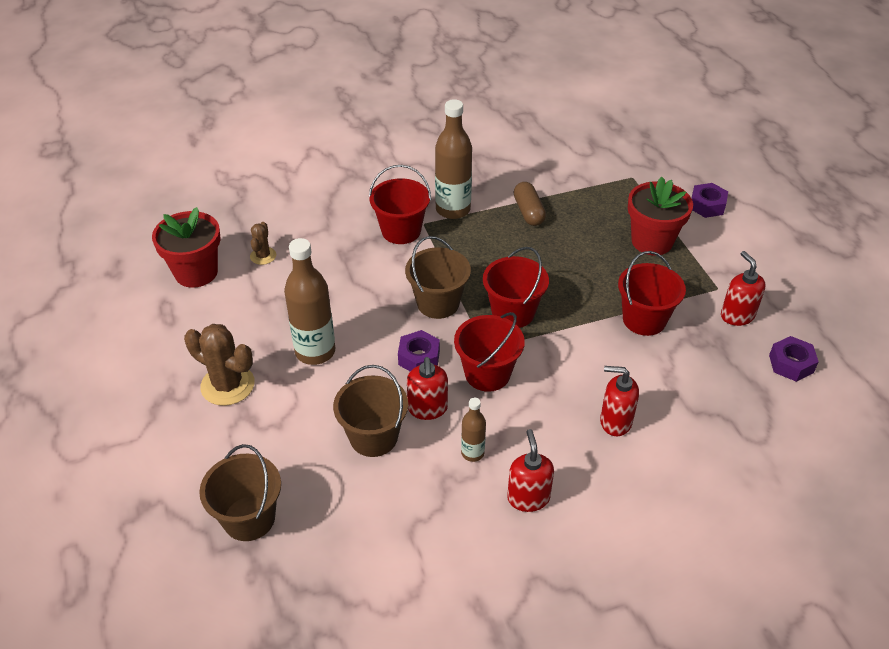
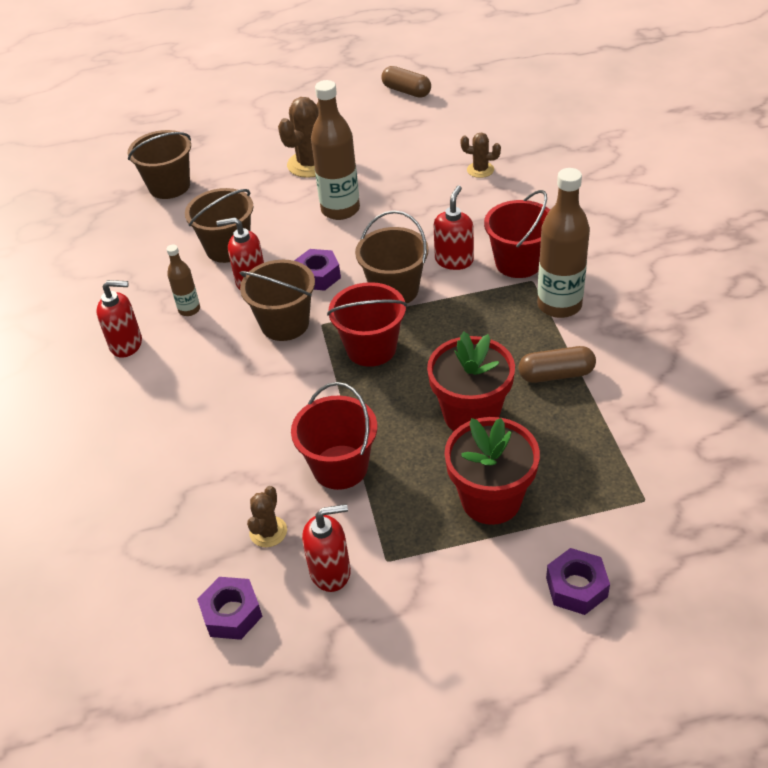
camera: 100 degrees right, 0 degrees up
(99, 316) = (406, 91): none -> brown capsule
(196, 272) = (458, 133): red flower pot -> red flower pot (471, 415)
(487, 374) = (285, 324): red bucket -> brown bucket
(615, 421) = (193, 418): red soap dispenser -> red soap dispenser (454, 260)
(716, 353) = (268, 532): none -> brown cactus

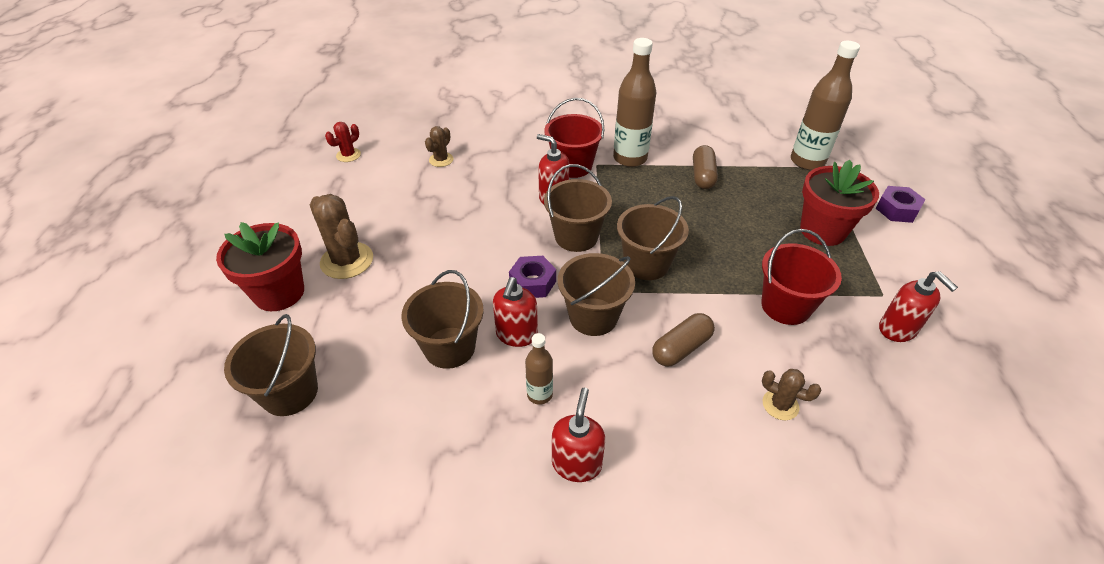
camera: 80 degrees left, 0 degrees up
(232, 613) = (951, 402): purple nut -> none
(268, 532) = (858, 365): brown cactus -> brown cactus (780, 405)
(331, 571) = (897, 329): red soap dispenser -> red soap dispenser turned 150 degrees clockwise
(340, 210) = (440, 251): brown bottle -> brown bottle (807, 161)
(371, 348) = (646, 264): red bucket -> brown bucket
(406, 91) = (281, 177): brown capsule -> brown capsule (681, 348)
(458, 114) = (348, 155): none -> red cactus
(471, 415) = (736, 223): red flower pot -> red flower pot (279, 293)

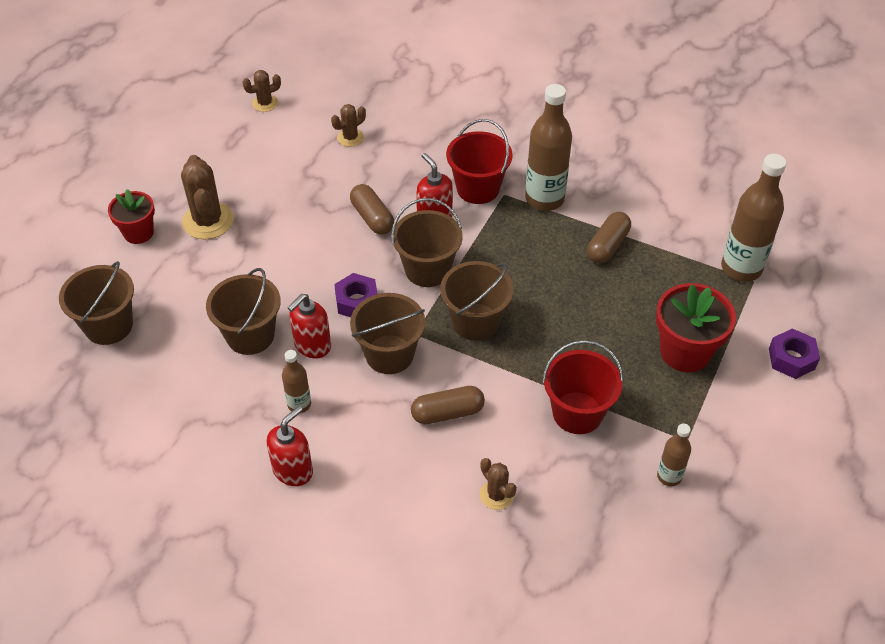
camera: 25 degrees right, 5 degrees up
(279, 293) = (138, 233): red flower pot -> red flower pot, size x0.64
(348, 155) = (265, 103): red cactus -> brown cactus
(500, 212) = (372, 218): none -> brown capsule
(897, 329) = (669, 476): red soap dispenser -> brown bottle

